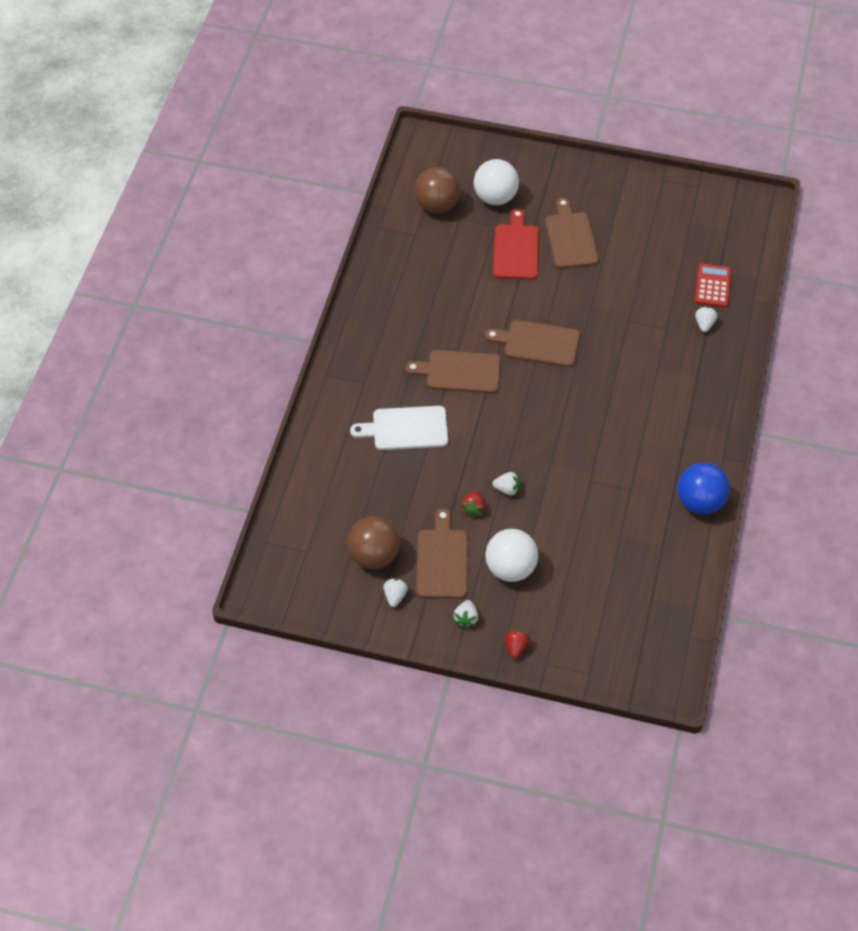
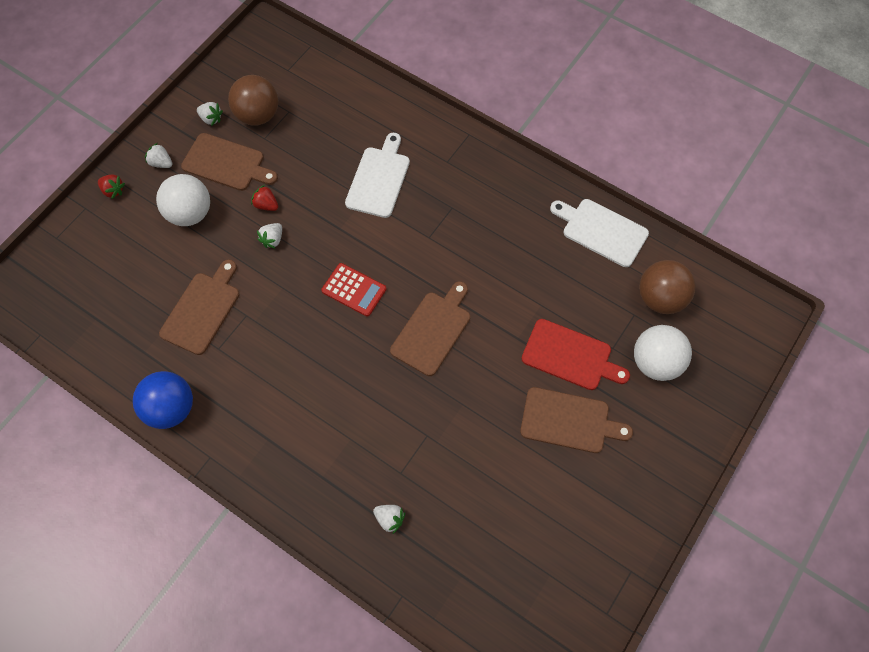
camera: 110 degrees right, 10 degrees up
(390, 255) = (601, 231): none -> white cutting board
(459, 372) = (426, 245): brown cutting board -> brown cutting board (202, 310)
(712, 286) = (441, 555): red calculator -> red calculator (354, 290)

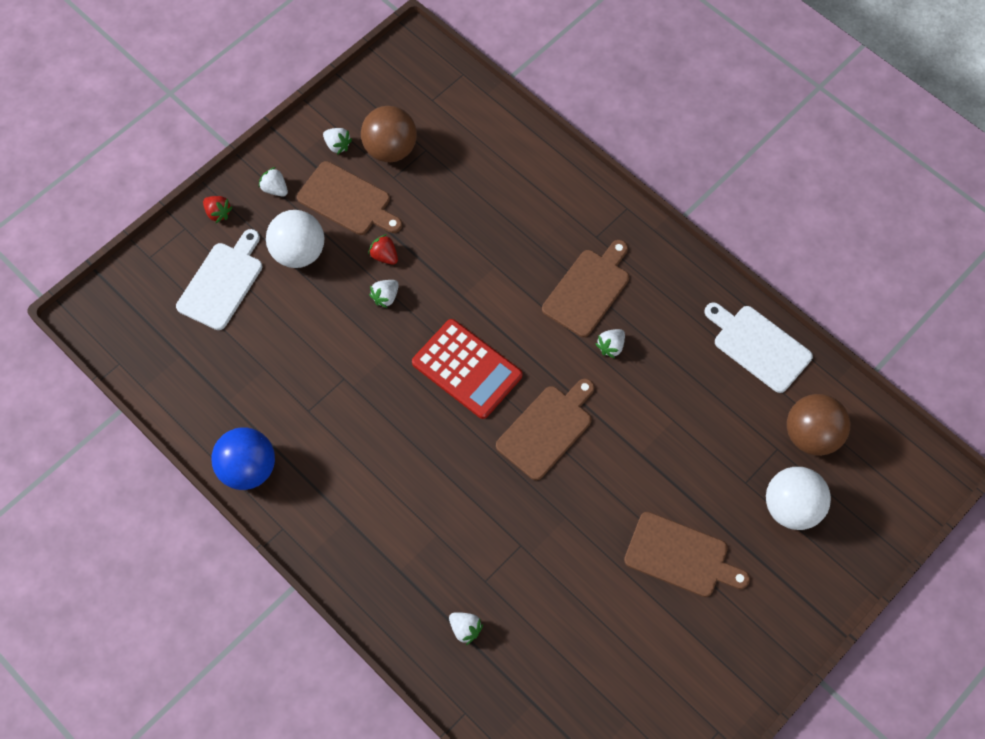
camera: 10 degrees right, 0 degrees up
(202, 310) = (297, 364): brown cutting board -> brown cutting board (588, 289)
(354, 290) = (467, 369): red calculator -> red calculator, size x1.53
(379, 179) = (515, 245): white cutting board -> white cutting board (222, 282)
(476, 251) = (611, 346): none -> white strawberry
(570, 356) = (696, 484): red cutting board -> none

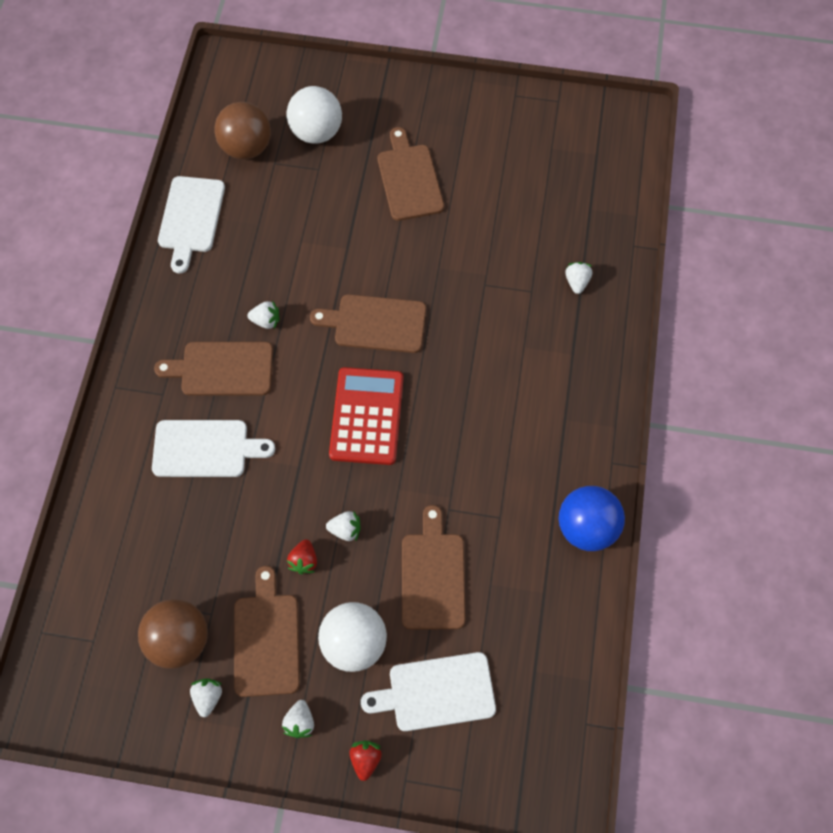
camera: 125 degrees left, 0 degrees up
(303, 334) = (433, 575): none -> brown cutting board
(526, 241) = (205, 448): none -> white cutting board

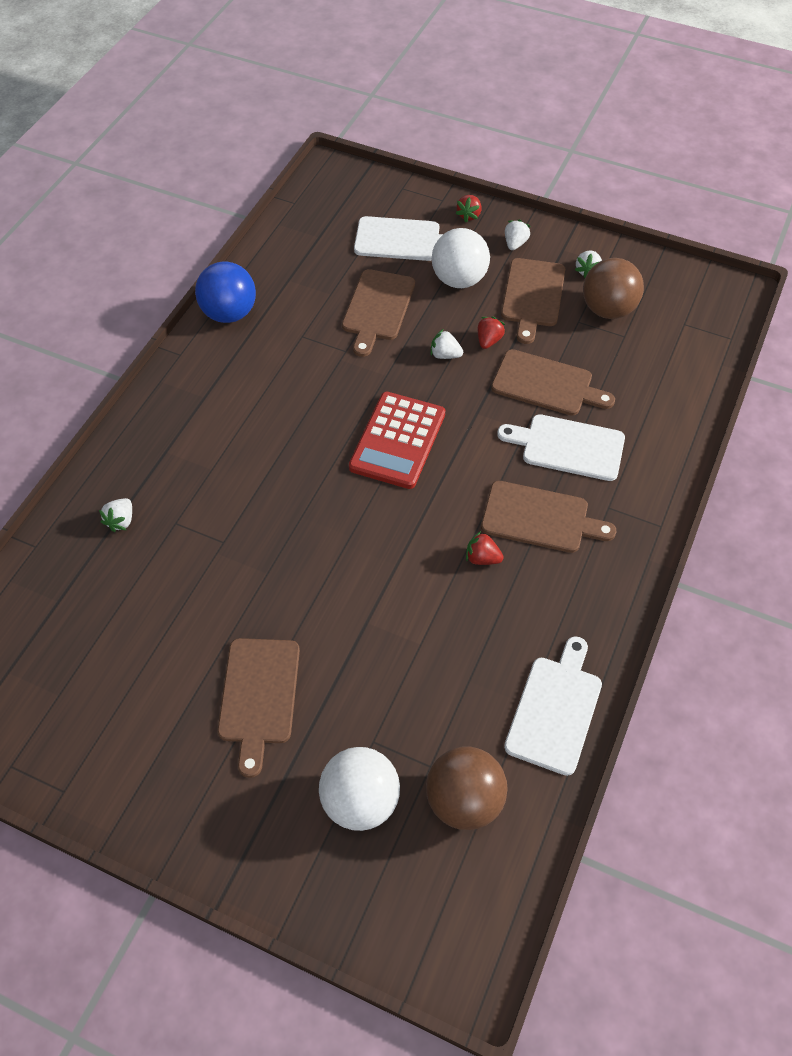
camera: 165 degrees left, 10 degrees down
(266, 321) = (482, 558): white strawberry -> red strawberry
(375, 323) = (360, 527): brown cutting board -> brown cutting board (546, 384)

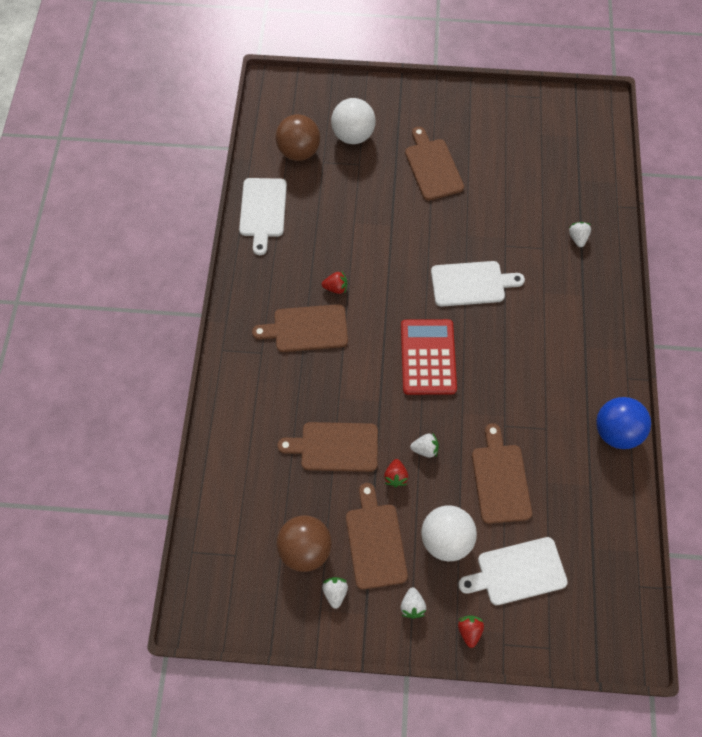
camera: 160 degrees right, 10 degrees up
(568, 447) = (303, 393): white cutting board -> white cutting board (471, 283)

